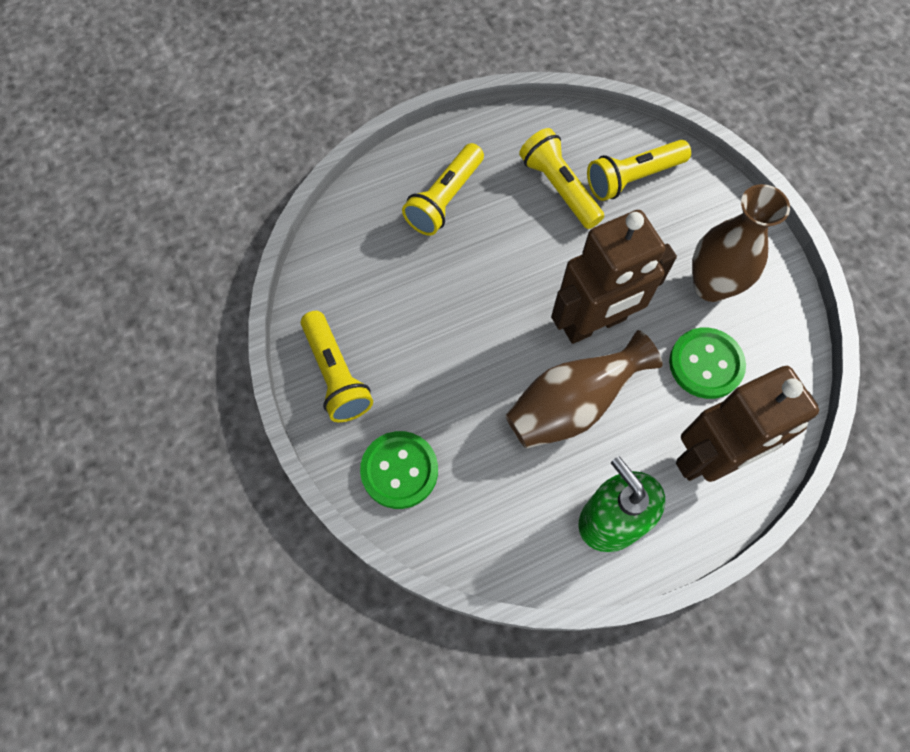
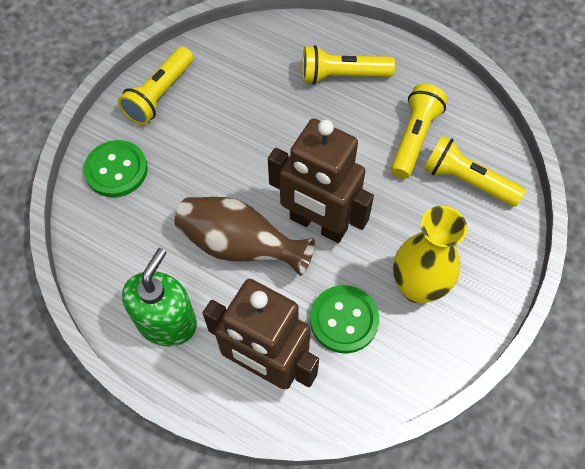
camera: 55 degrees right, 5 degrees down
(711, 285) = (417, 287): brown vase -> yellow vase

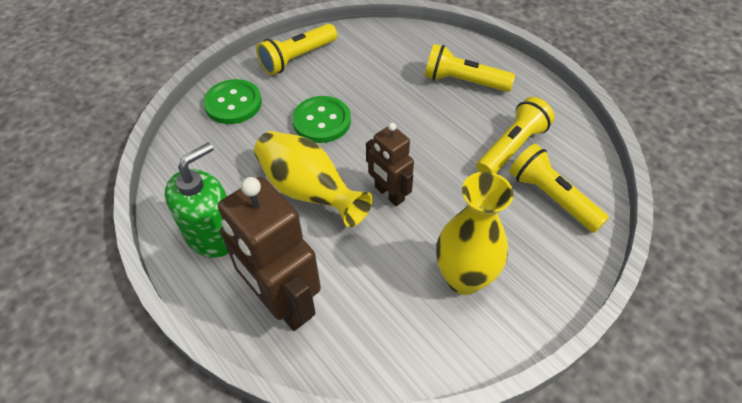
camera: 20 degrees right, 10 degrees down
(239, 246) = (308, 191): brown vase -> yellow vase
(318, 224) = (389, 194): brown robot -> brown robot, size x0.58
(344, 320) = (377, 285): green button -> green button (322, 121)

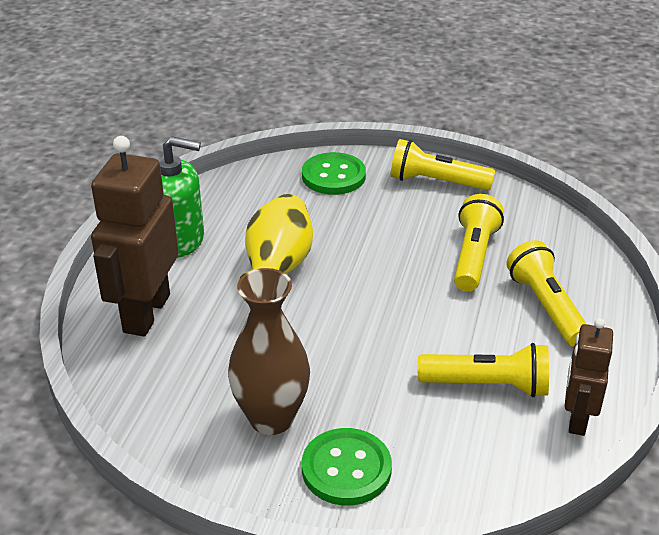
camera: 55 degrees right, 15 degrees down
(322, 121) = (371, 236): green button -> green button (346, 469)
(389, 194) = (326, 321): brown robot -> brown robot (577, 419)
(464, 278) = (271, 418): yellow vase -> brown vase
(551, 197) = (447, 446): yellow flashlight -> yellow flashlight (474, 256)

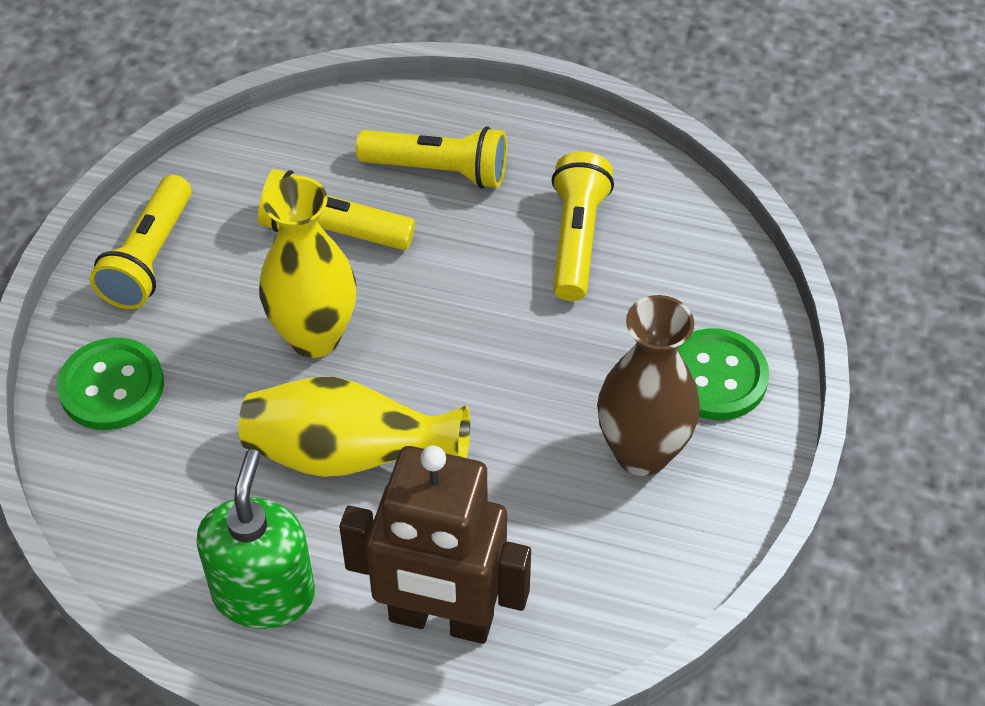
camera: 90 degrees left, 15 degrees up
(376, 252) = (314, 336): none -> yellow vase
(546, 306) = (438, 170): yellow flashlight -> yellow flashlight turned 150 degrees counterclockwise
(577, 419) = (625, 168): brown robot -> none

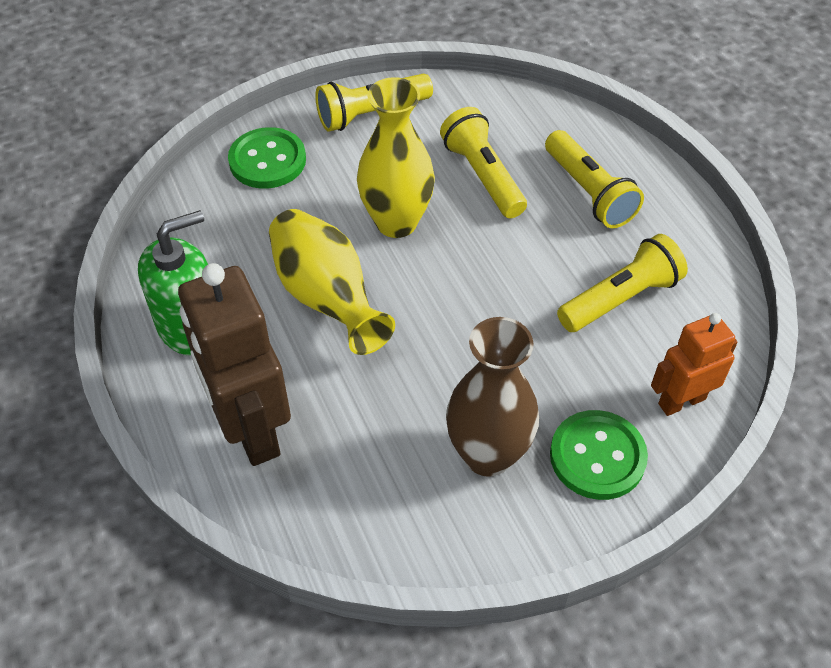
camera: 50 degrees right, 0 degrees up
(717, 280) = (681, 401): none -> orange robot

